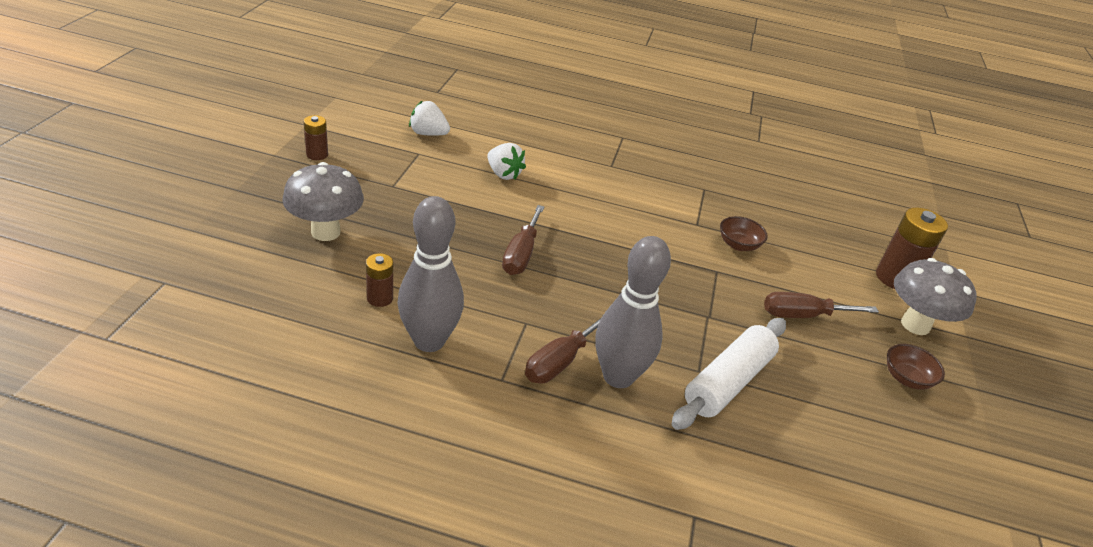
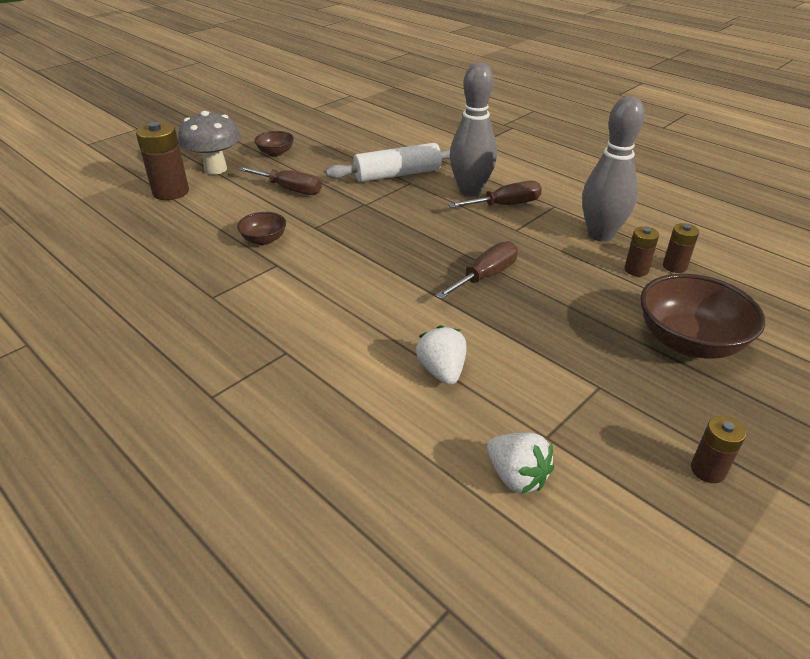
camera: 145 degrees left, 0 degrees up
(325, 232) = (689, 342): grey mushroom -> brown bowl
(338, 313) = (674, 266): none -> brown battery

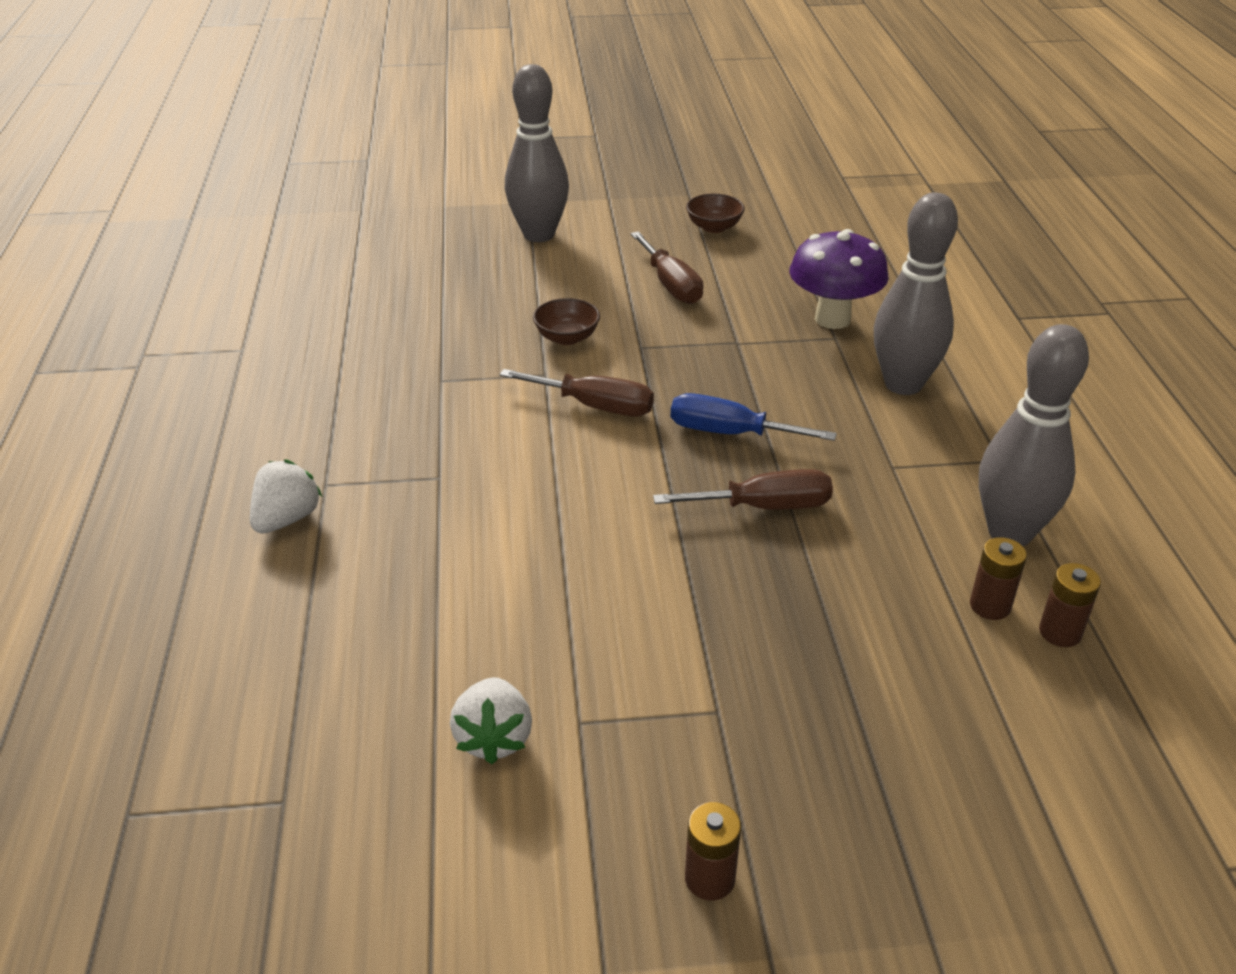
camera: 40 degrees right, 0 degrees up
(171, 192) = (539, 235): brown battery -> grey bowling pin
(215, 169) = (619, 223): grey mushroom -> none
(398, 174) = (832, 319): white rolling pin -> purple mushroom
(421, 249) = (730, 433): none -> blue screwdriver
(442, 371) = (564, 587): white strawberry -> white strawberry (287, 519)
(505, 205) = (926, 426): brown screwdriver -> brown screwdriver (595, 406)
(689, 342) = (919, 735): brown bowl -> none

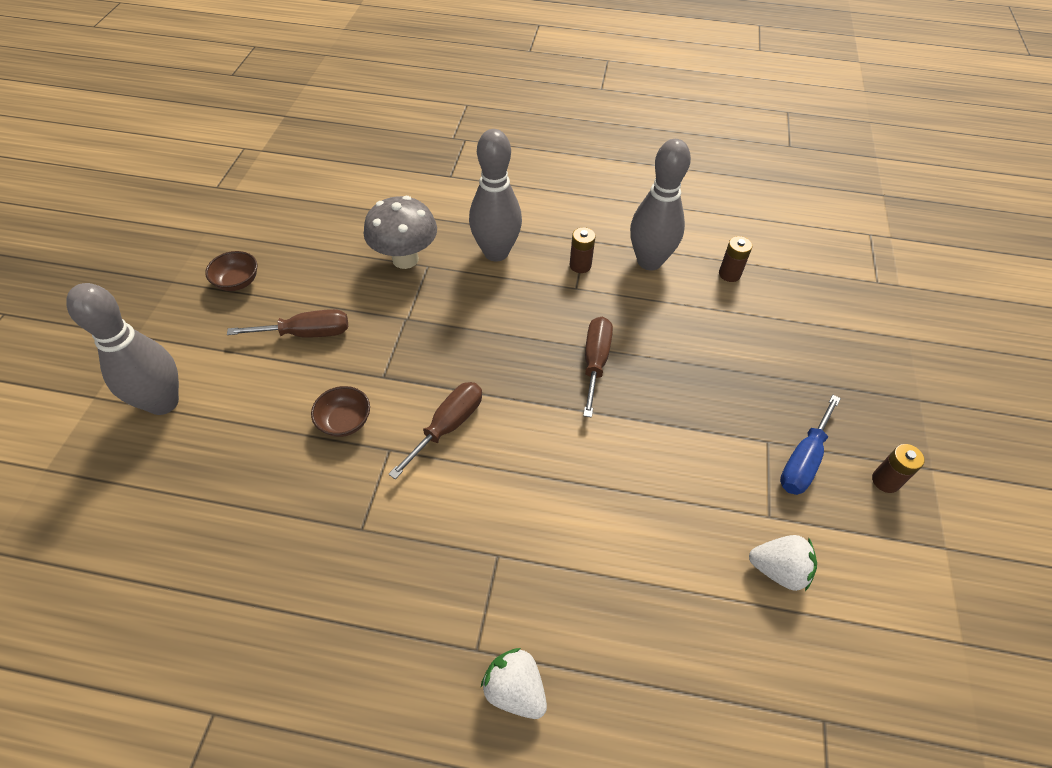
camera: 75 degrees left, 15 degrees up
(730, 433) = (512, 356): blue screwdriver -> blue screwdriver (803, 460)
(832, 319) = (405, 259): purple mushroom -> grey mushroom
(990, 606) = (705, 292): brown battery -> brown battery (580, 265)

